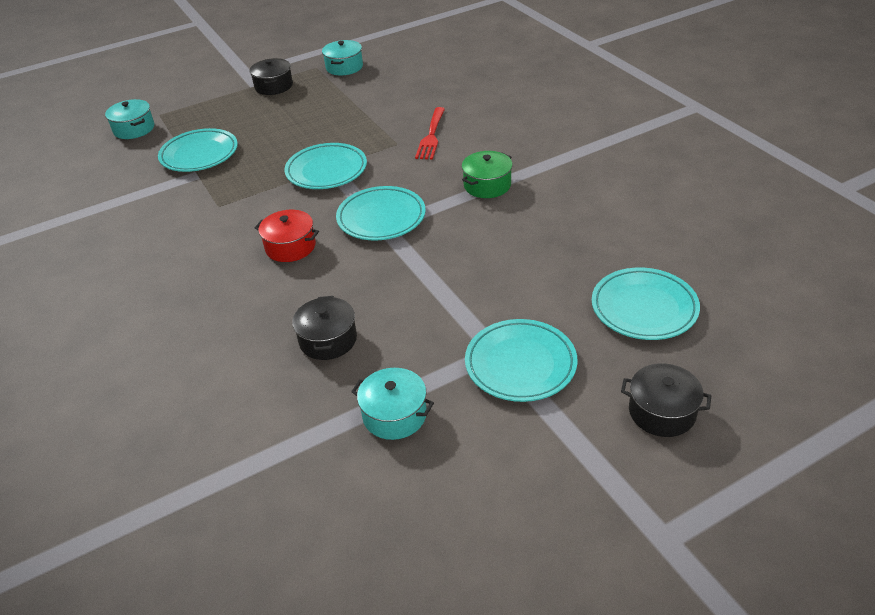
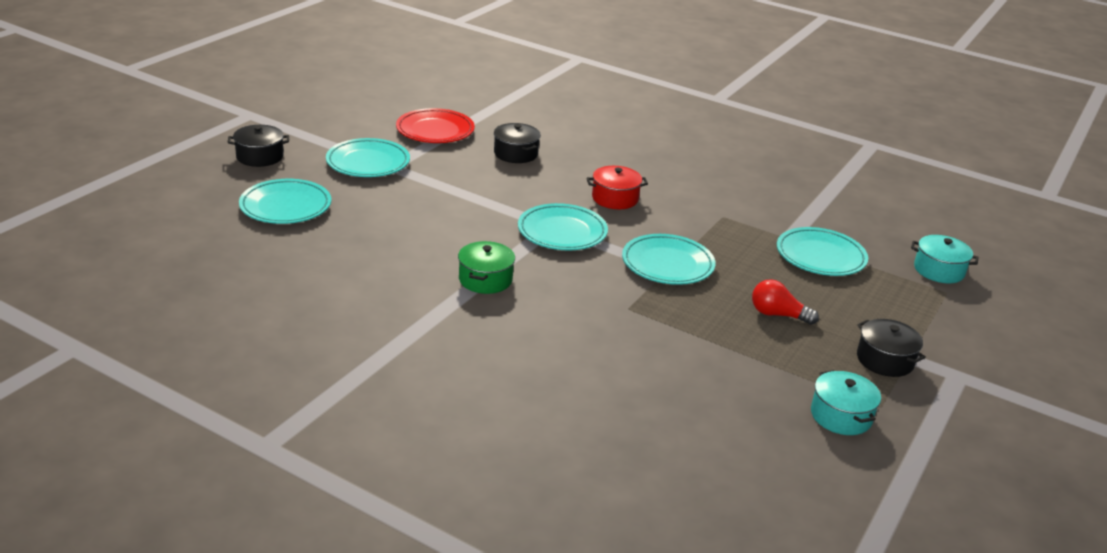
camera: 145 degrees right, 10 degrees down
(298, 121) = (778, 315): none -> red light bulb
(394, 415) = (435, 131): turquoise pot -> red plate
(431, 135) = (599, 326): red fork -> none

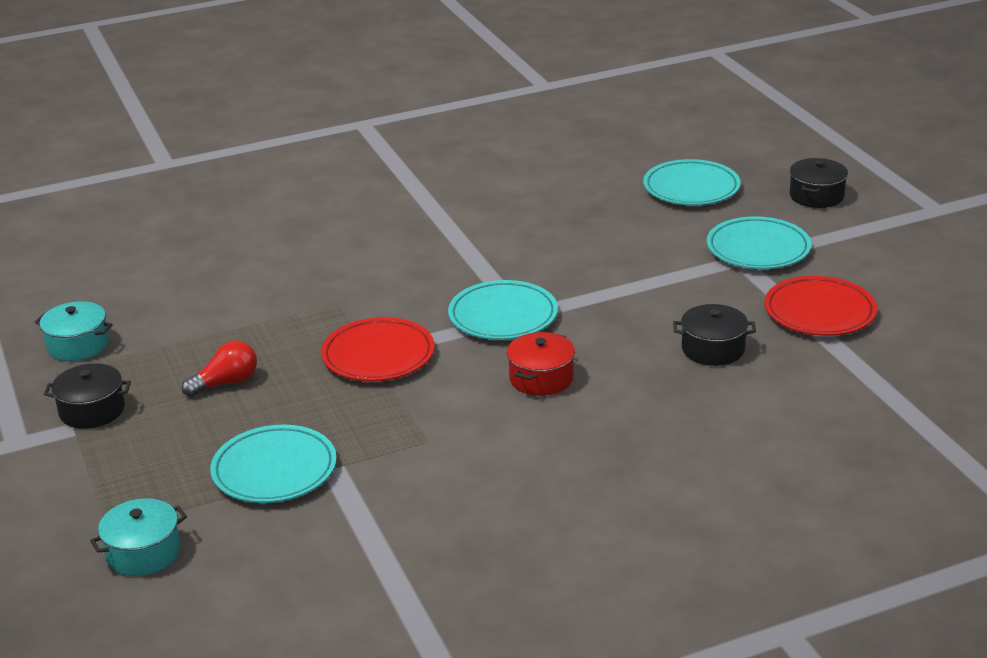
camera: 130 degrees right, 0 degrees up
(485, 279) = (463, 249): green pot -> none
(667, 264) = (378, 356): turquoise plate -> red plate

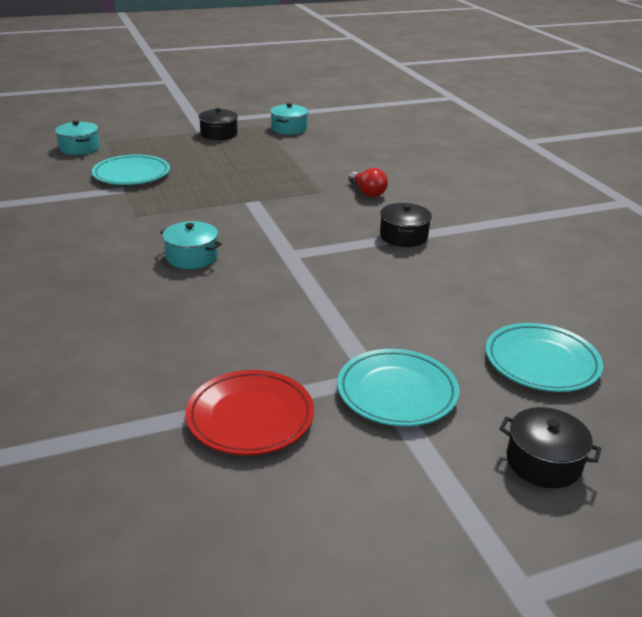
camera: 90 degrees right, 0 degrees up
(226, 383) = (232, 162): red light bulb -> red light bulb (367, 192)
(378, 356) = (247, 203): red plate -> none
(503, 316) = (288, 247): turquoise plate -> none
(541, 378) = (192, 257): red pot -> turquoise pot
(713, 349) = (203, 339): black pot -> black pot (403, 236)

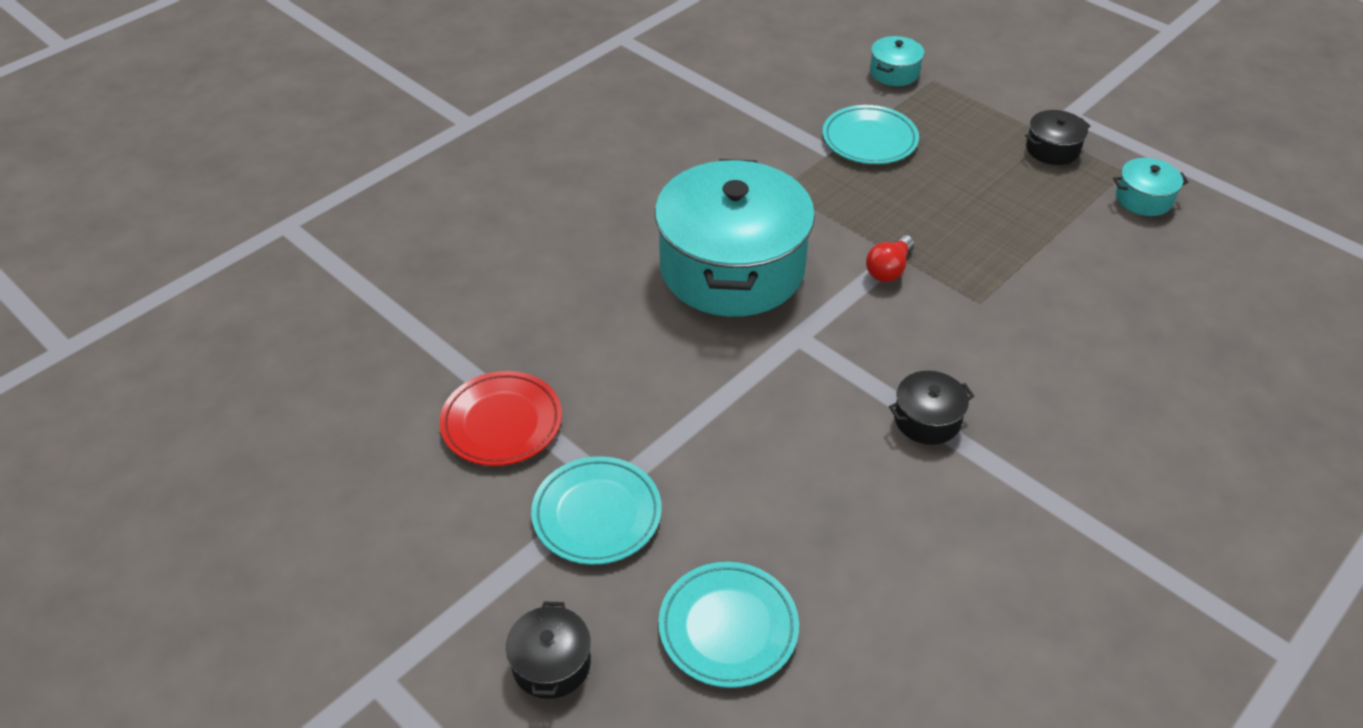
camera: 65 degrees right, 15 degrees up
(192, 257) = (732, 268): turquoise pot -> turquoise pot, size x2.45
(367, 192) = (1020, 345): red light bulb -> red light bulb (889, 269)

